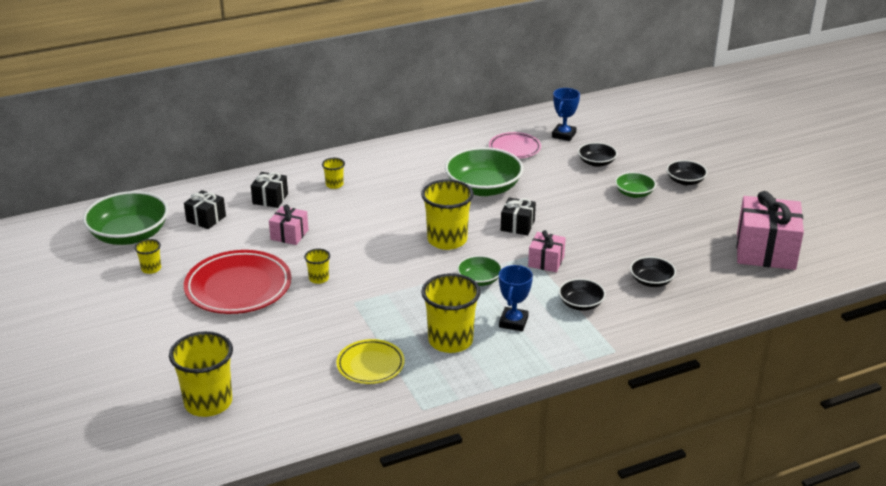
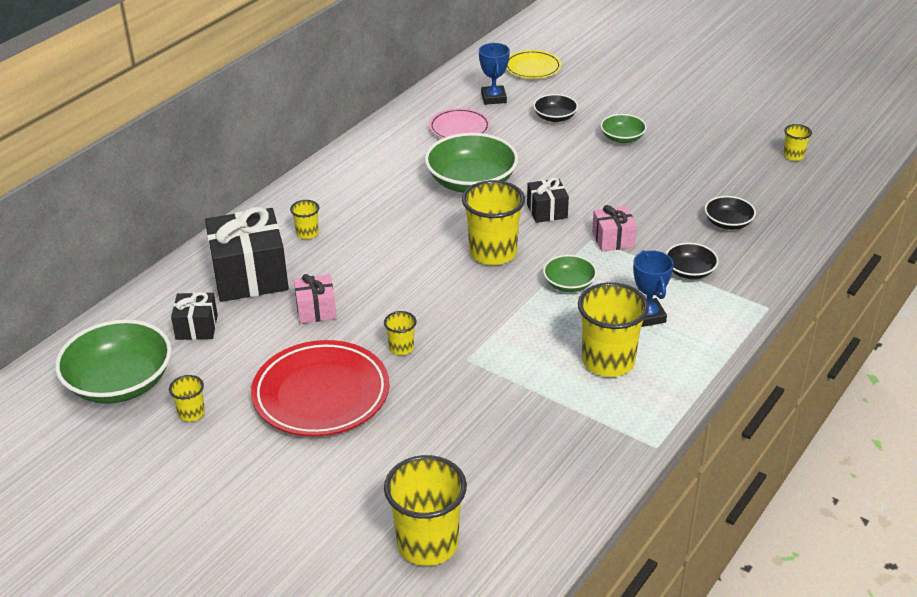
camera: 30 degrees left, 5 degrees up
(270, 199) = (250, 276): black gift -> black gift, size x1.93
(370, 365) = (556, 422): yellow plate -> yellow plate (532, 68)
(685, 181) = (655, 109): black bowl -> none
(765, 251) = (793, 156): pink gift -> yellow cup

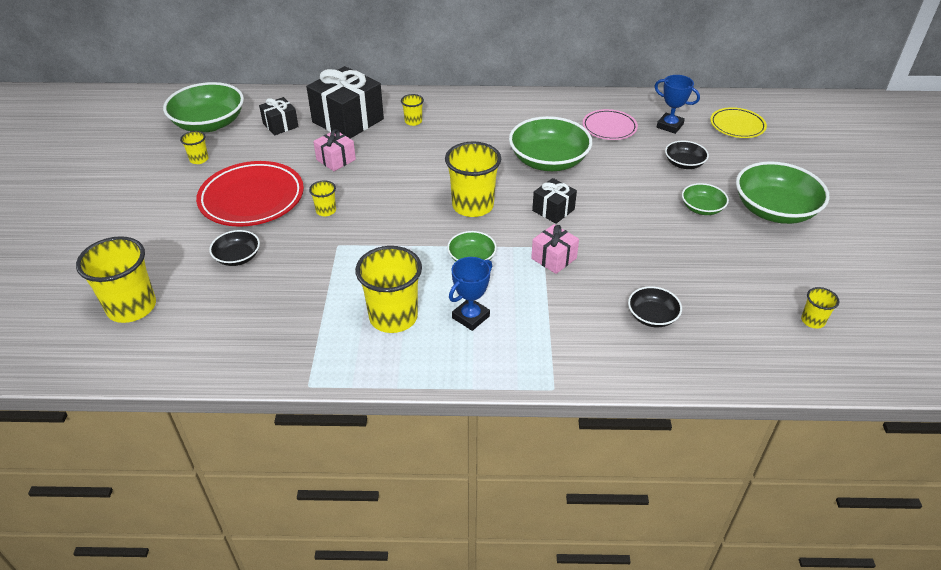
camera: 55 degrees right, 5 degrees up
(493, 98) = (669, 126): blue trophy -> blue trophy turned 75 degrees clockwise
(658, 108) = (774, 210): none -> green bowl
(689, 271) = (555, 319): black bowl -> black bowl (237, 257)

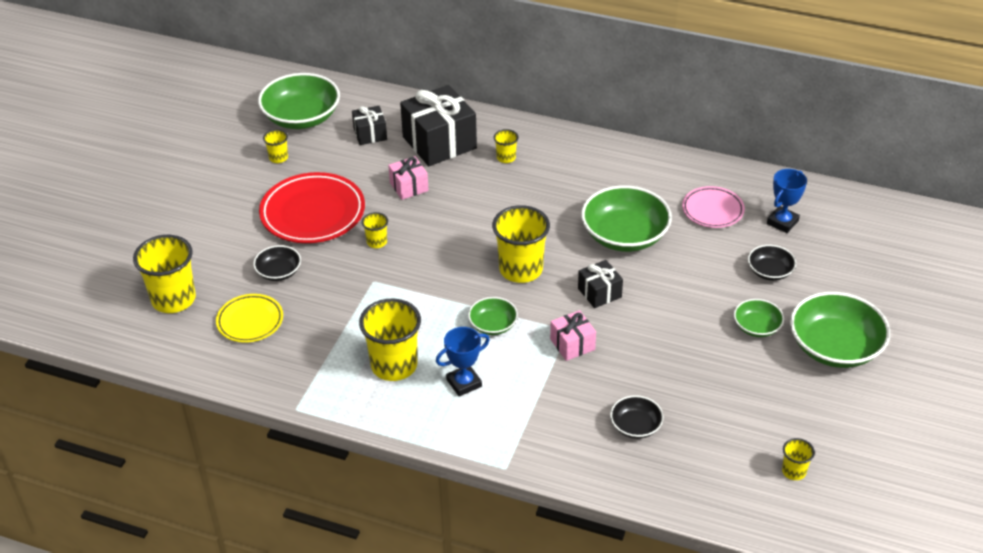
camera: 20 degrees right, 0 degrees up
(669, 126) = (782, 222): blue trophy -> blue trophy turned 75 degrees clockwise
(737, 126) = (860, 239): yellow plate -> yellow plate (250, 321)

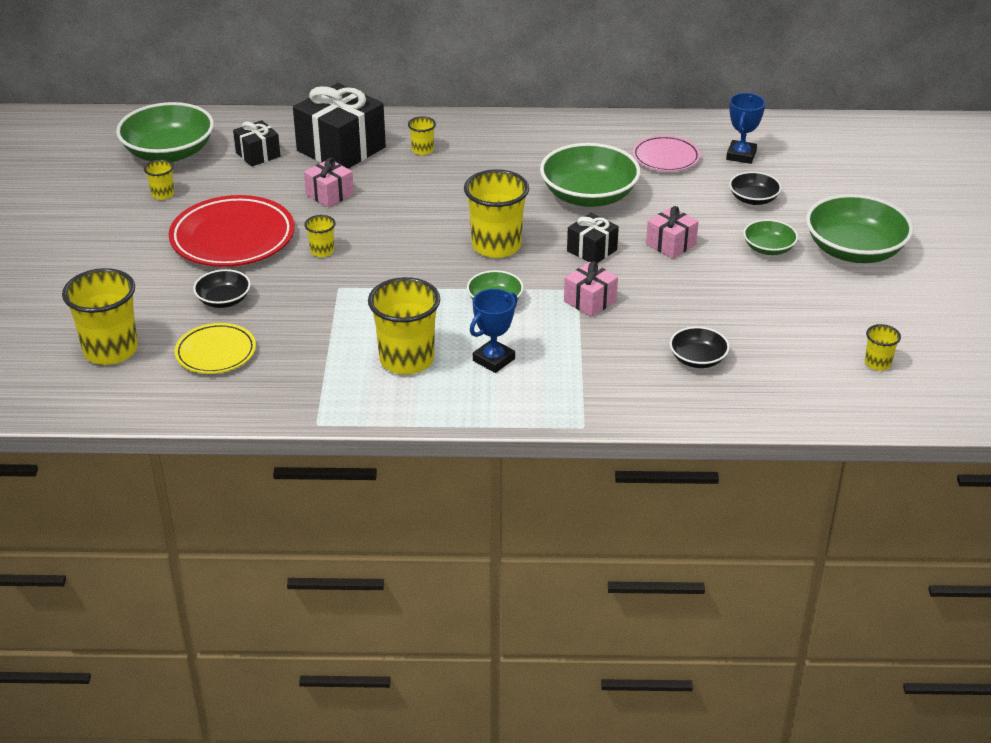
camera: 20 degrees left, 5 degrees down
(671, 302) = (671, 244): none -> pink gift

